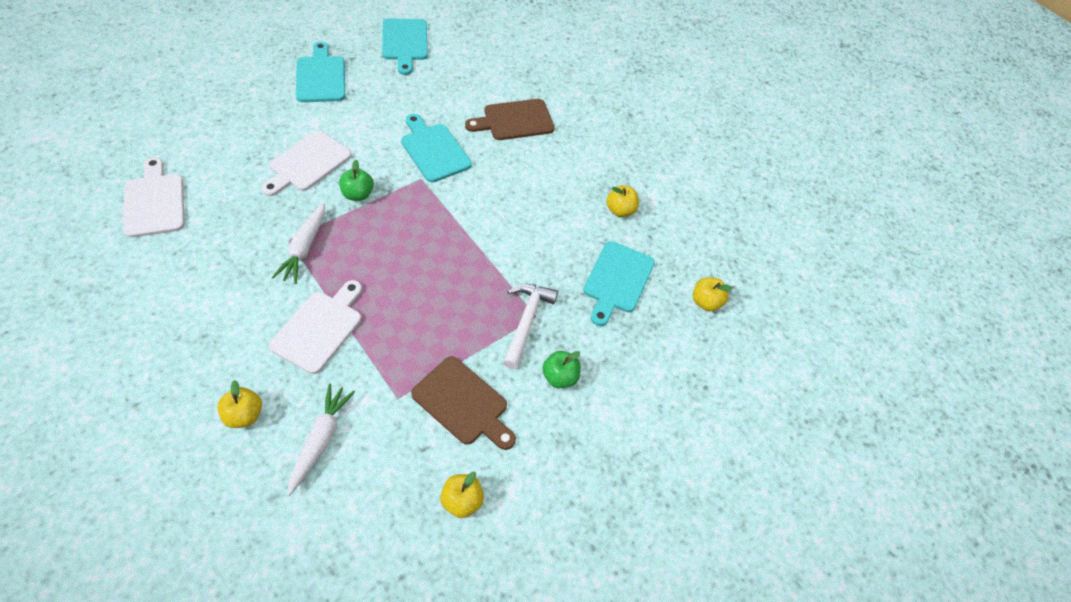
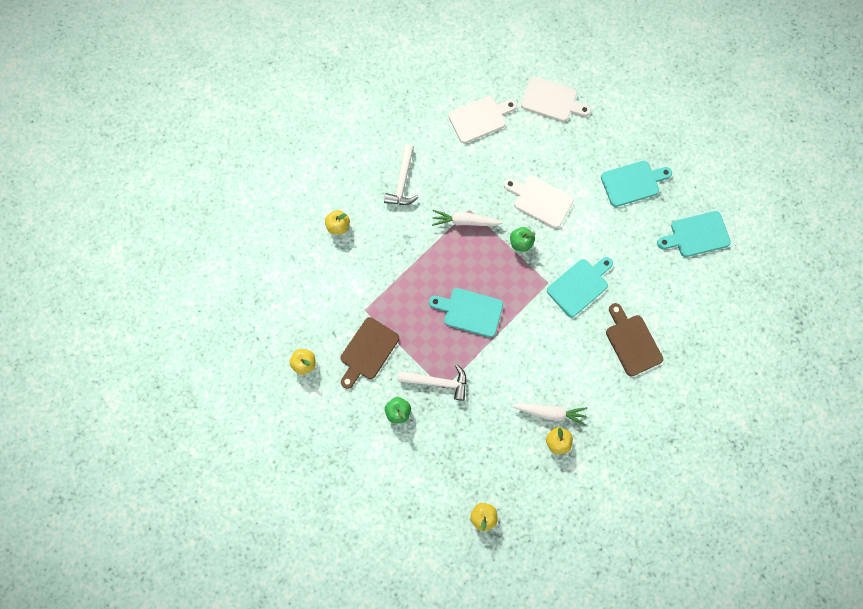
camera: 90 degrees right, 20 degrees up
(207, 312) = (402, 181): none -> white hammer
(319, 328) = (405, 250): white cutting board -> white cutting board (552, 100)
(320, 440) = (330, 272): white carrot -> white carrot (550, 412)
(617, 280) = (488, 444): turquoise cutting board -> turquoise cutting board (470, 312)

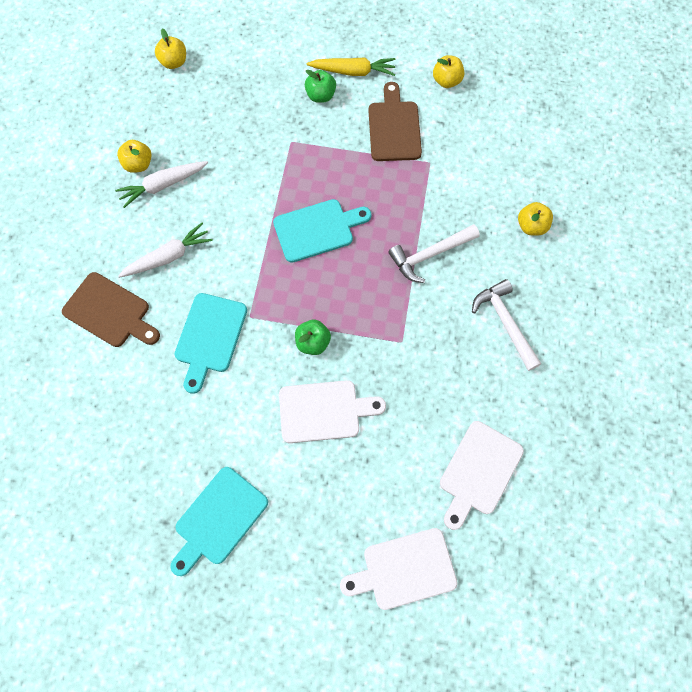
camera: 145 degrees right, 5 degrees down
(361, 416) = (353, 71): none -> yellow carrot
(437, 382) = (301, 143): white hammer -> white hammer (430, 255)
(465, 221) = (396, 324): white carrot -> white carrot (168, 256)
(696, 235) = (93, 501): turquoise cutting board -> none

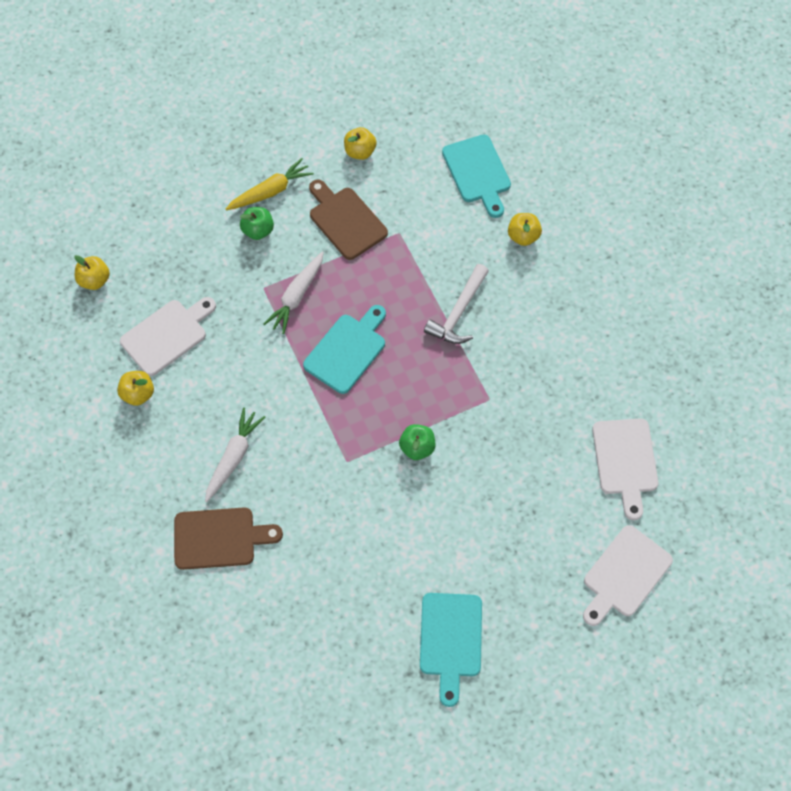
camera: 35 degrees left, 5 degrees down
(163, 185) = (177, 398): white carrot -> white carrot (297, 296)
(210, 337) = (326, 500): turquoise cutting board -> turquoise cutting board (478, 172)
(324, 411) = (469, 496): white cutting board -> white cutting board (167, 335)
(505, 323) = (560, 330): white hammer -> none

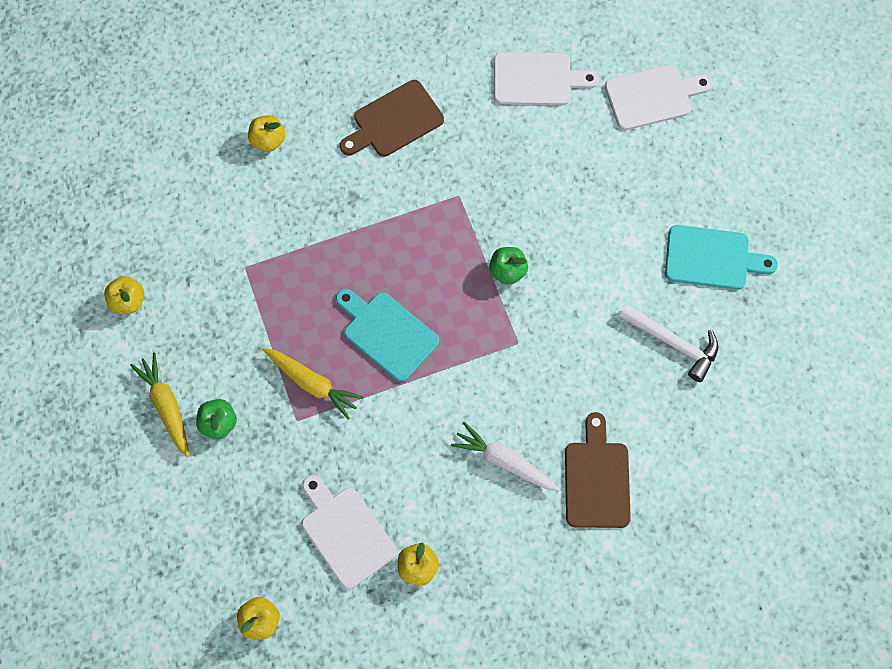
camera: 85 degrees left, 5 degrees up
(297, 296) = (313, 383): white carrot -> yellow carrot
(345, 221) = (220, 324): brown cutting board -> brown cutting board (394, 121)
(458, 312) = (353, 215): white hammer -> white hammer (673, 343)
(478, 172) = (178, 177): turquoise cutting board -> none
(625, 575) = (652, 96): white cutting board -> white cutting board turned 60 degrees counterclockwise

